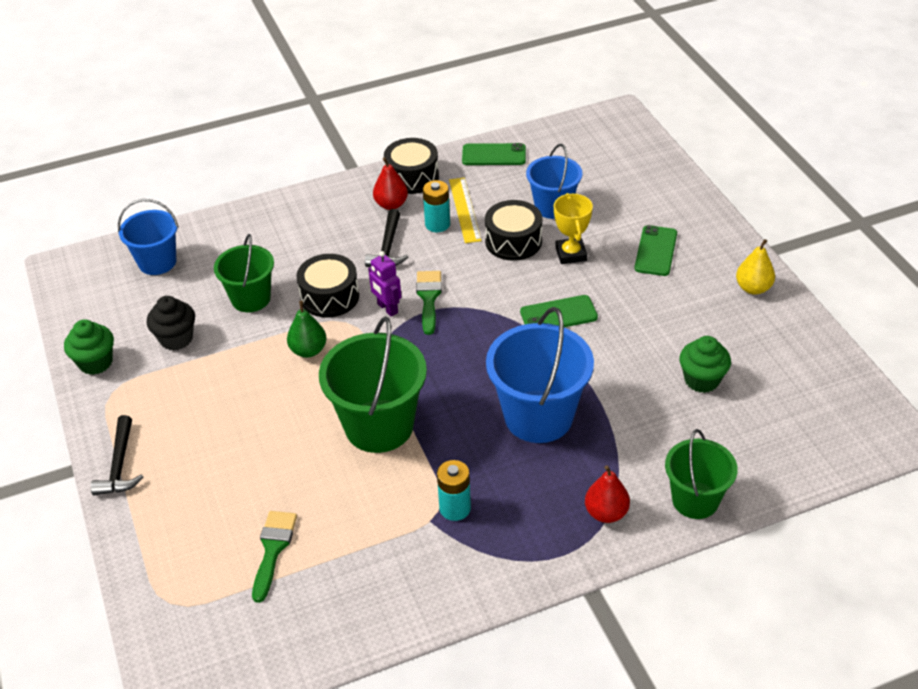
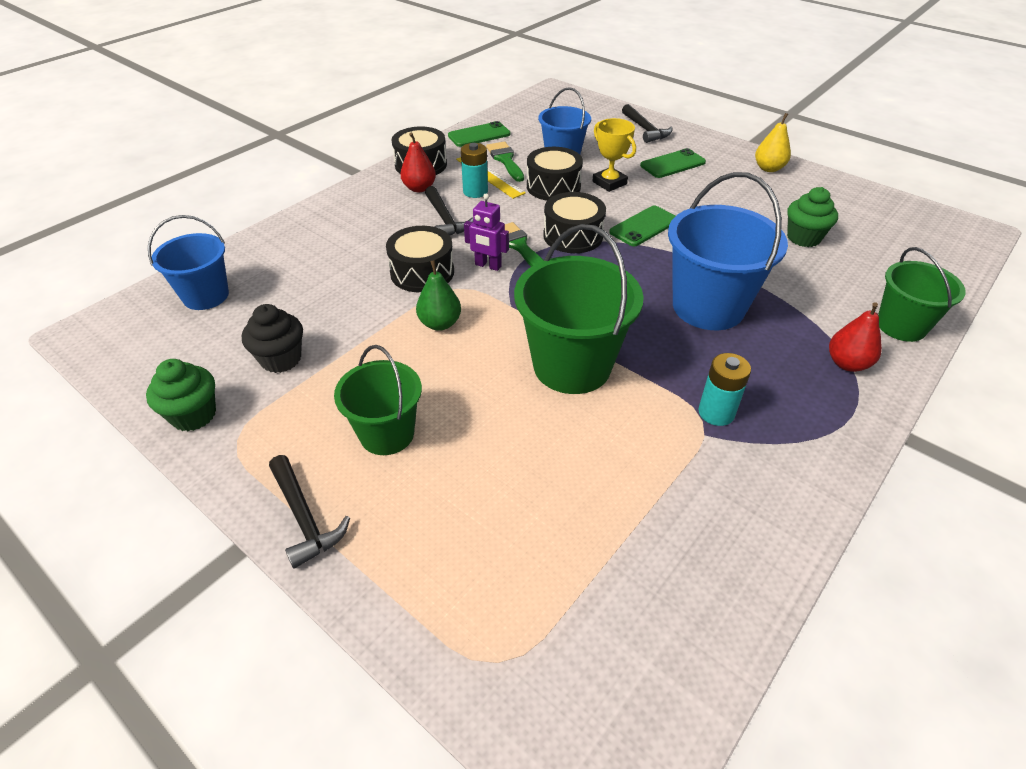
camera: 30 degrees left, 0 degrees up
(251, 298) = (339, 297): green bucket -> green bucket (387, 434)
(273, 549) = (570, 535): green brush -> green brush (505, 160)
(484, 303) = (573, 236): none -> black drum
(656, 251) = (673, 164): green phone -> green phone turned 75 degrees clockwise
(669, 197) = (645, 130): none -> black hammer

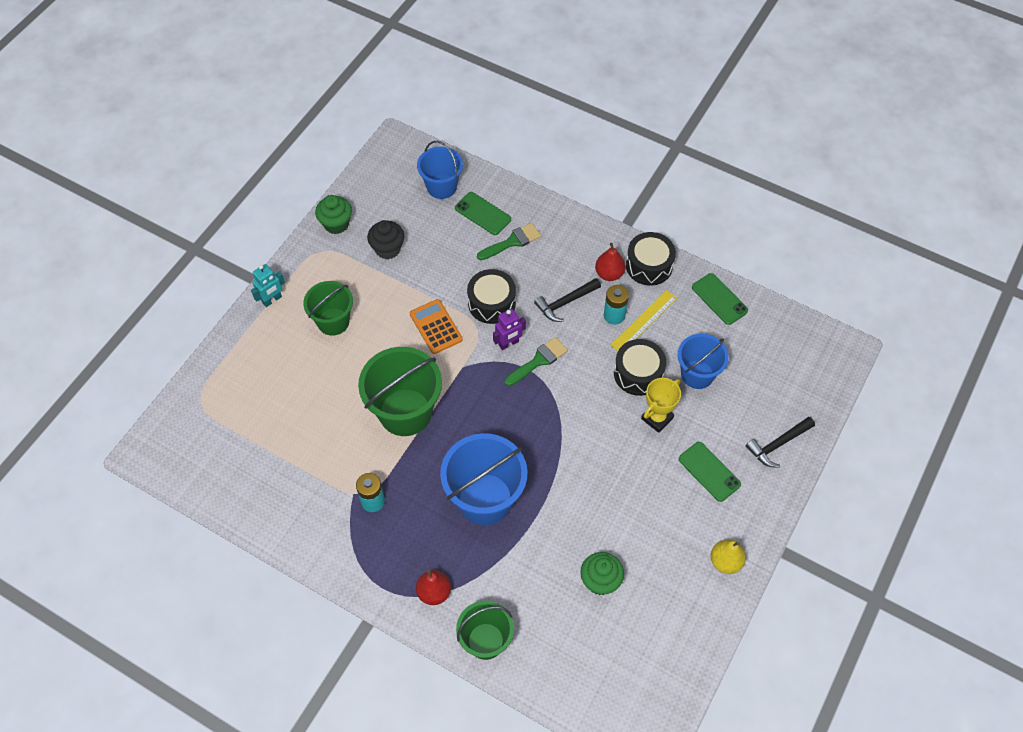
camera: 80 degrees right, 15 degrees up
(304, 518) = (272, 300): black hammer -> turquoise robot
(440, 323) = (436, 327): green pear -> orange calculator
(488, 265) = (508, 343): purple robot -> purple robot turned 135 degrees counterclockwise
(505, 160) = (676, 329): green brush -> green brush (512, 242)
(573, 236) = (562, 397): black drum -> none
(644, 226) = (589, 450): green phone -> green phone (483, 213)

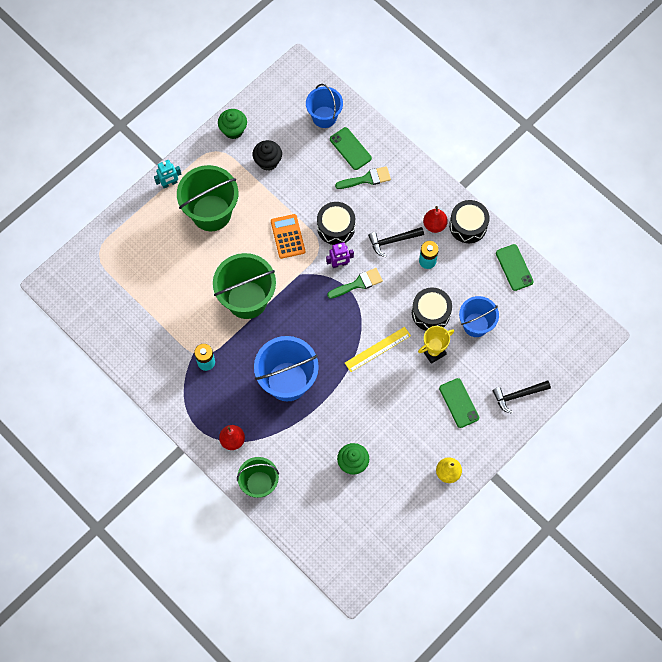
camera: 15 degrees right, 10 degrees up
(333, 321) = (211, 213): green bucket -> green bucket, size x1.58
(644, 321) = (449, 271): yellow ruler -> yellow ruler (377, 349)

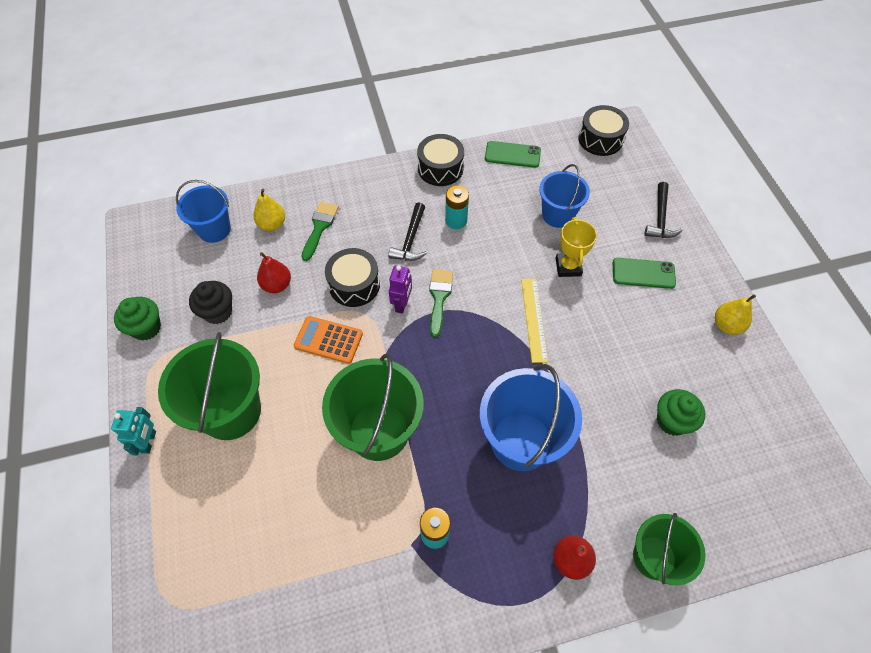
camera: 60 degrees left, 10 degrees down
(350, 148) = (272, 224): green phone -> yellow pear
(431, 313) = (519, 247): black drum -> black drum (600, 139)
(434, 225) = (419, 195): red pear -> red pear (277, 285)

